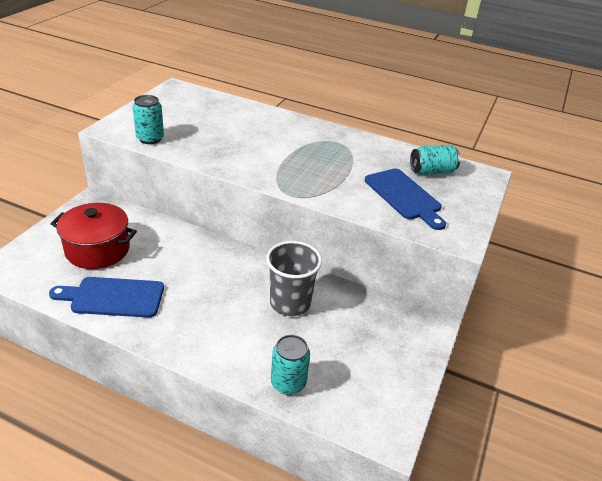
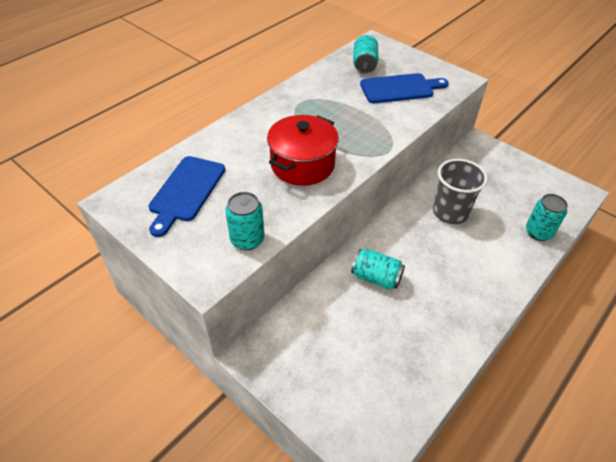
camera: 70 degrees left, 10 degrees up
(97, 250) = (351, 352): red pot -> red pot (302, 164)
(113, 297) = (432, 341): blue cutting board -> blue cutting board (186, 191)
(181, 256) = (376, 278): none -> turquoise can

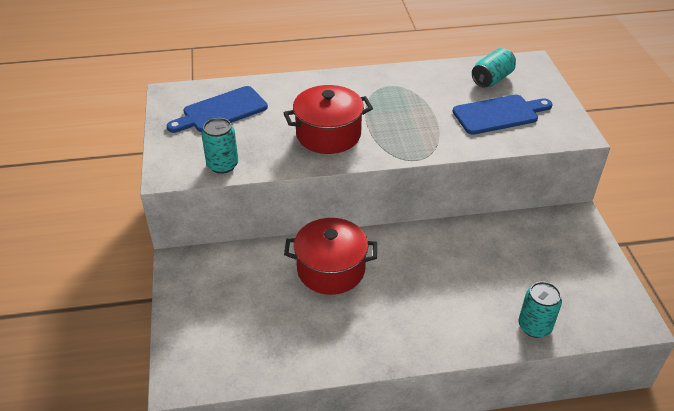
camera: 40 degrees right, 5 degrees down
(376, 278) = (331, 269): turquoise can -> red pot
(400, 88) = (498, 114): blue cutting board -> blue cutting board turned 45 degrees counterclockwise
(450, 212) = (464, 259): grey cup -> none

